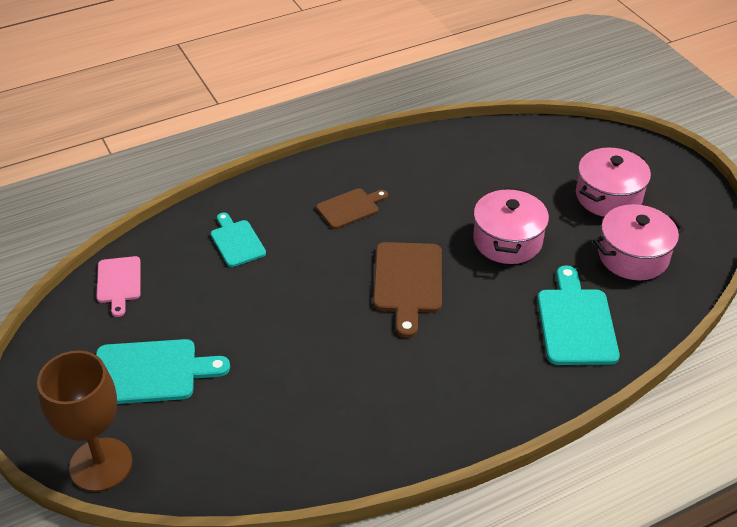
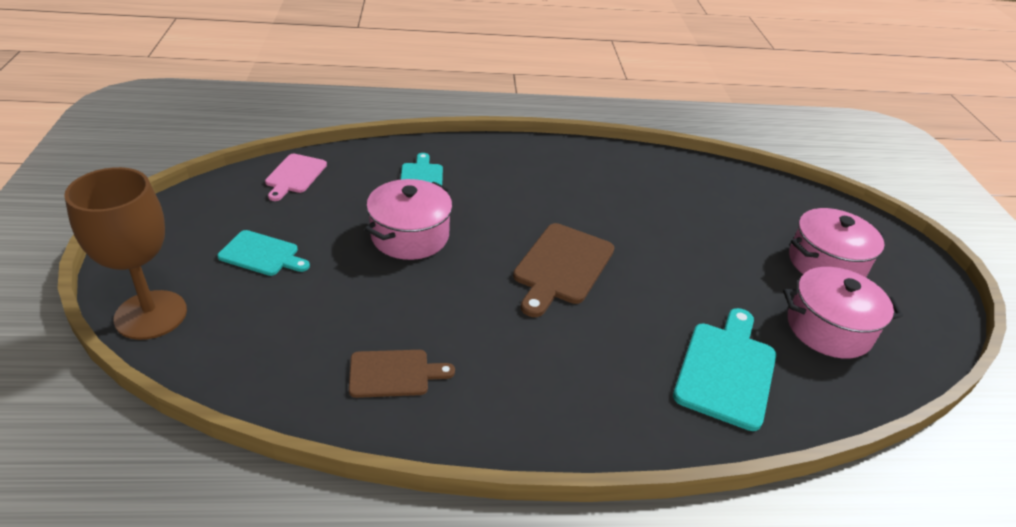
camera: 20 degrees right, 5 degrees down
(151, 372) = (262, 254): turquoise cutting board -> turquoise cutting board, size x0.63
(350, 208) = (546, 187): brown cutting board -> brown cutting board (394, 373)
(507, 240) = (690, 266): pink pot -> pink pot (410, 236)

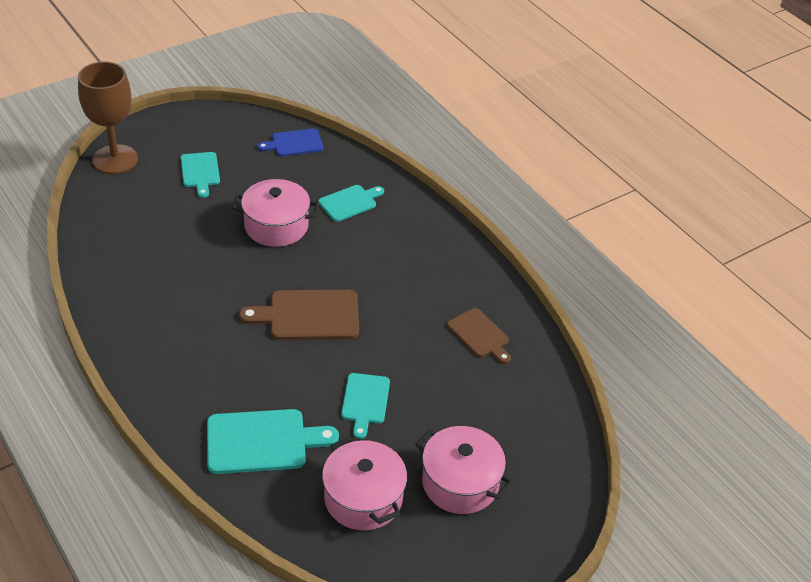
camera: 60 degrees right, 5 degrees up
(294, 175) = (294, 143): pink cutting board -> blue cutting board
(394, 373) = (139, 276): brown cutting board -> brown cutting board (479, 335)
(702, 278) = (365, 401): none -> turquoise cutting board

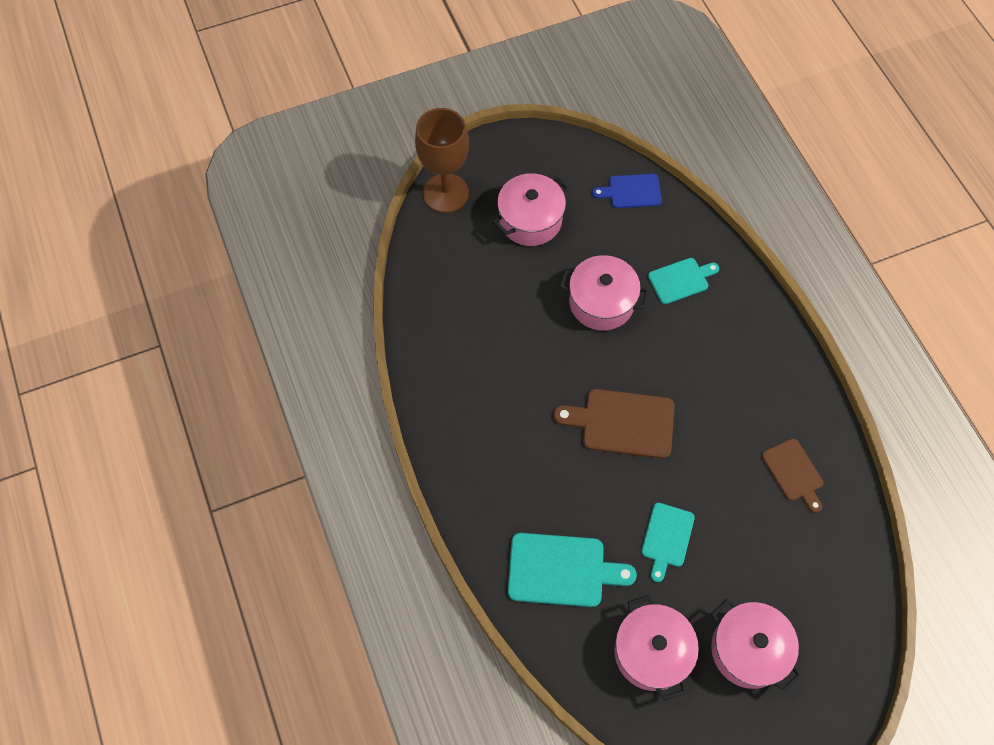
camera: 15 degrees right, 20 degrees up
(200, 172) = (530, 220): turquoise cutting board -> pink pot

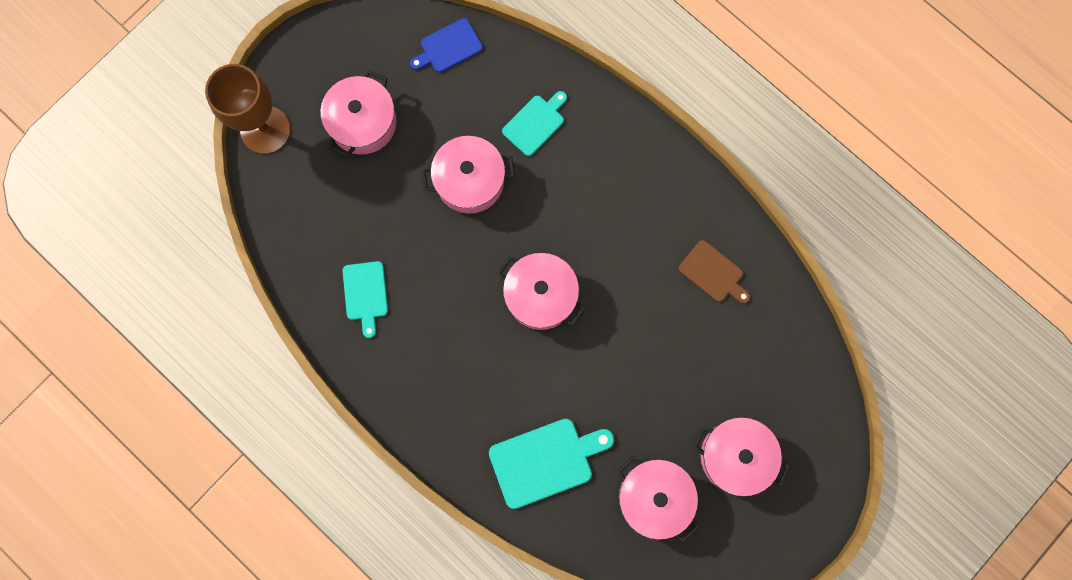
camera: 25 degrees left, 15 degrees up
(622, 423) = (541, 295): brown cutting board -> pink pot
(666, 538) = (625, 388): turquoise cutting board -> turquoise cutting board (365, 294)

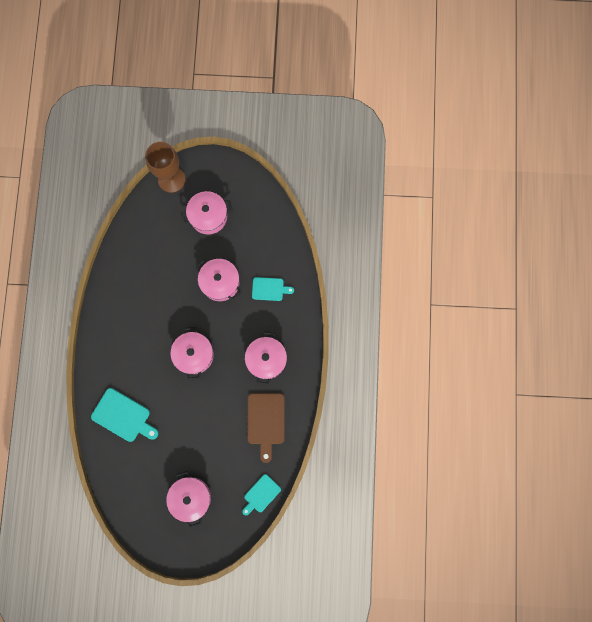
camera: 50 degrees right, 0 degrees up
(365, 294) = (134, 280): turquoise cutting board -> turquoise cutting board (261, 494)
(448, 47) = (273, 223): blue cutting board -> none
(654, 497) = (144, 476): pink pot -> pink pot (266, 359)
(713, 273) = (266, 421): brown cutting board -> brown cutting board, size x1.58

